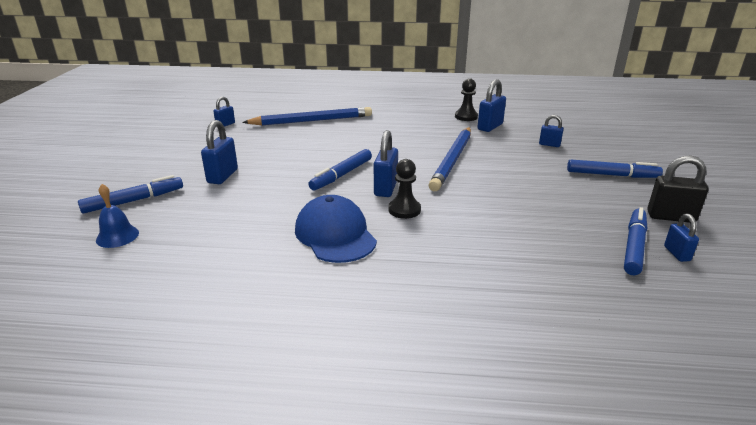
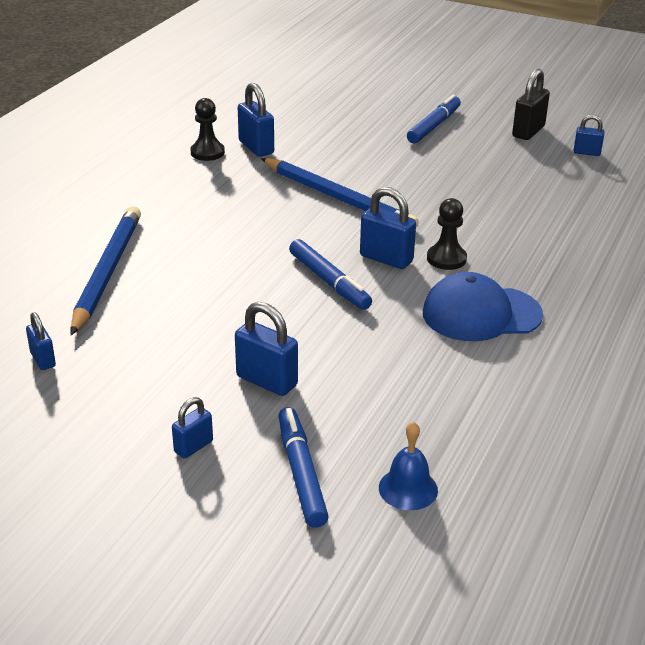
camera: 70 degrees left, 5 degrees up
(549, 144) = (338, 131): blue padlock -> blue padlock (193, 447)
(634, 246) = (569, 165): blue marker -> none

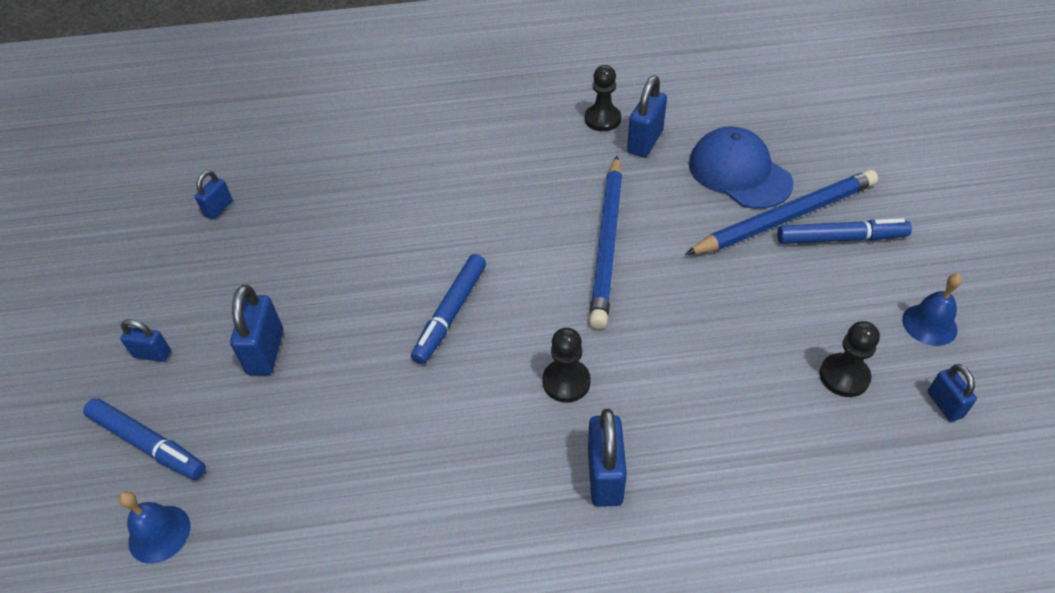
camera: 60 degrees right, 15 degrees up
(107, 272) = (359, 173): blue pencil -> blue pencil (785, 218)
(301, 474) = (147, 443): blue marker -> blue marker turned 75 degrees clockwise
(386, 258) = (526, 334): blue padlock -> blue padlock (605, 476)
(481, 314) = (483, 461): blue cap -> blue cap (739, 173)
(528, 132) = (929, 324): black padlock -> blue bell
(539, 170) = (844, 376): none -> black pawn

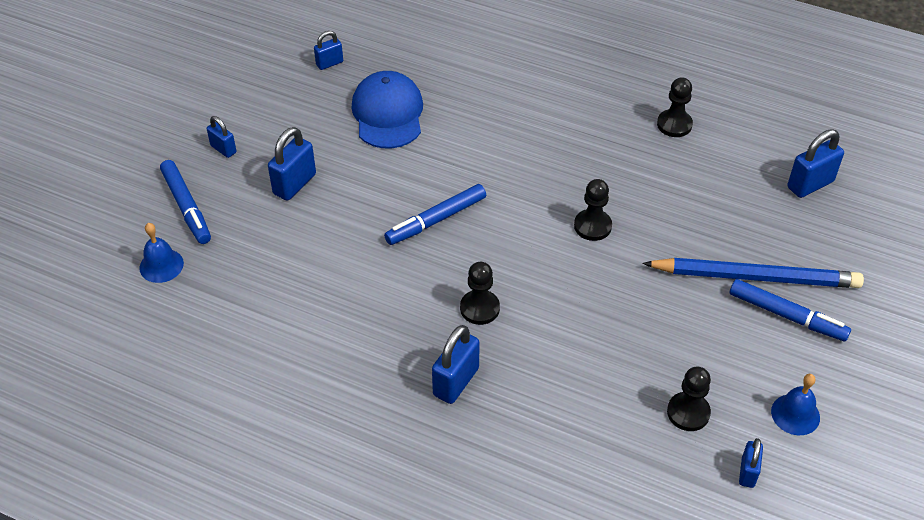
camera: 30 degrees right, 0 degrees up
(607, 243) = (592, 226): blue pencil -> black pawn
(645, 142) = (693, 160): blue padlock -> blue padlock (810, 184)
(739, 173) = (751, 223): blue cap -> blue cap (388, 114)

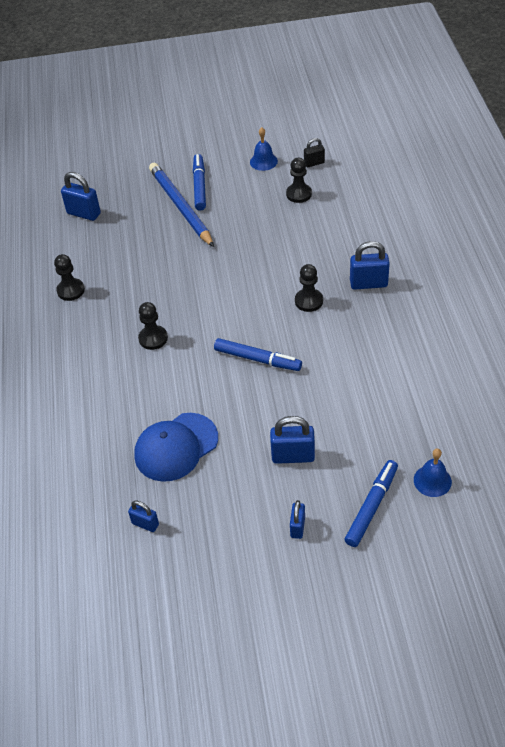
camera: 120 degrees left, 0 degrees up
(592, 226) = (198, 285): black pawn -> black pawn (153, 338)
(748, 472) = (314, 163): blue padlock -> black padlock

